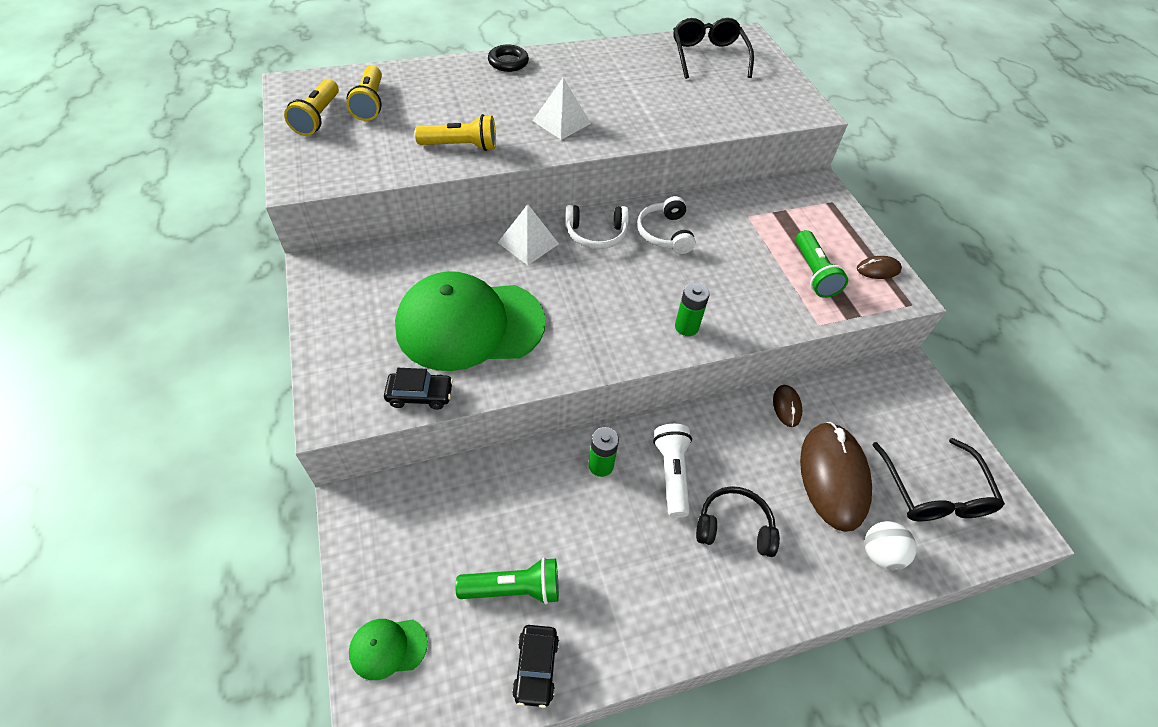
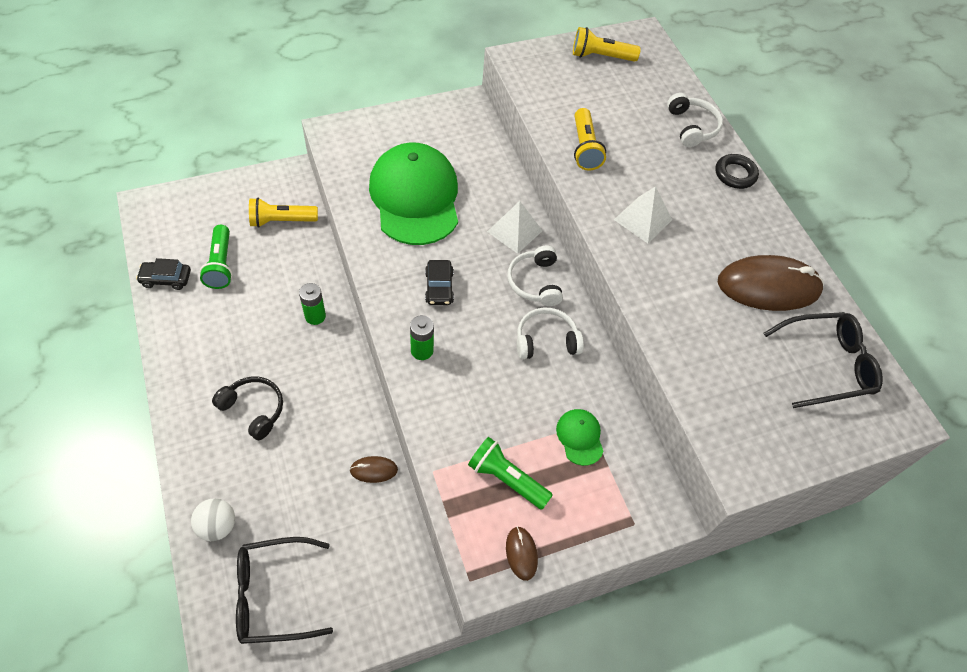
camera: 85 degrees right, 5 degrees up
(370, 103) = (631, 84): yellow flashlight -> yellow flashlight (281, 221)
(388, 648) = (191, 203): green cap -> green cap (580, 437)
(420, 395) = (346, 174): black car -> black car (439, 287)
(442, 76) = (691, 127): none -> white headphones
(672, 473) = (305, 366): white flashlight -> none
(734, 527) = (253, 409): black headphones -> black headphones turned 60 degrees counterclockwise
(813, 273) = (506, 479): green flashlight -> green flashlight turned 45 degrees clockwise
(833, 477) = (295, 500): brown mouse -> brown mouse (768, 286)

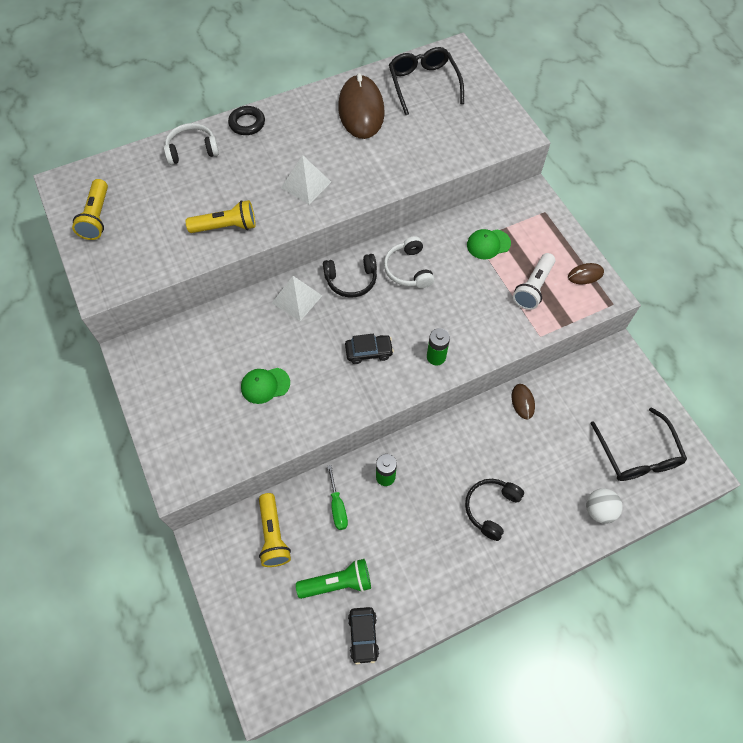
camera: 90 degrees left, 5 degrees up
(295, 272) = (337, 506): none -> green screwdriver
(415, 197) = (265, 385): green cap -> green cap, size x0.42
(506, 479) = (533, 287): green flashlight -> white flashlight
(535, 282) = (351, 280): white headphones -> black headphones

